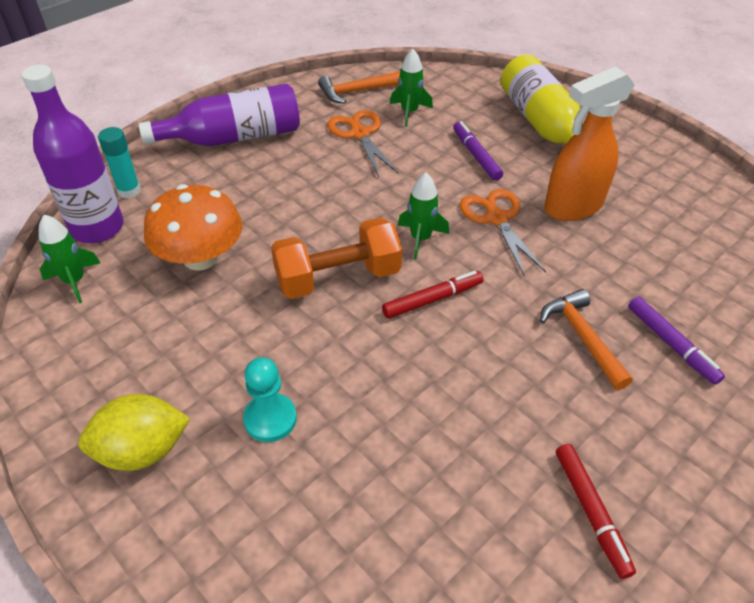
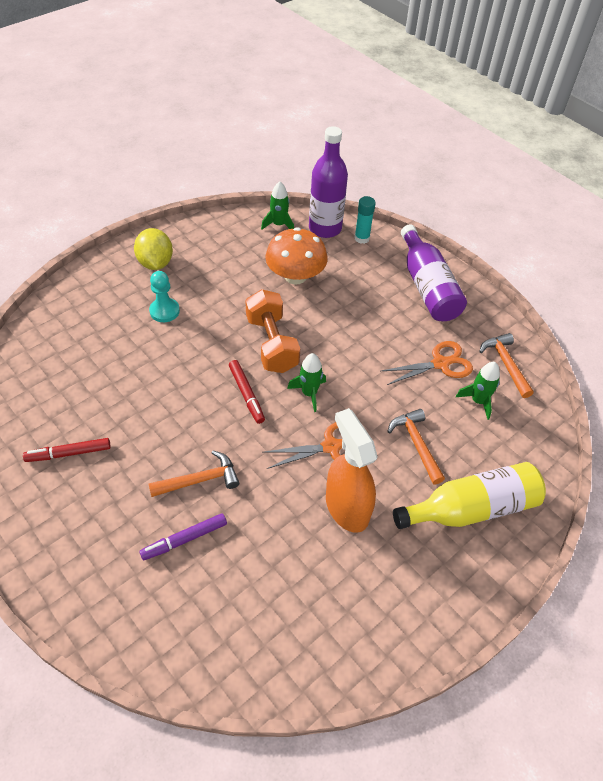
camera: 90 degrees right, 5 degrees up
(476, 155) = (416, 444): purple marker -> orange hammer

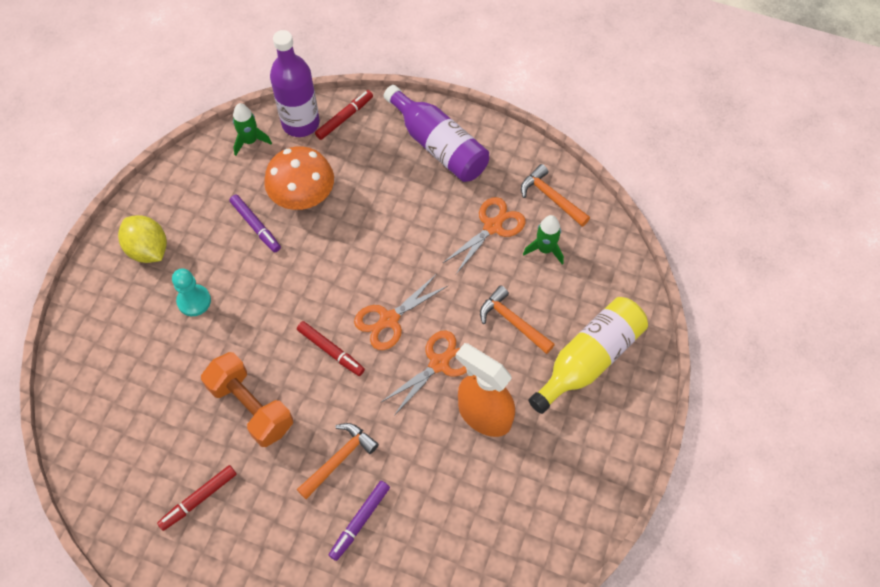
camera: 25 degrees left, 10 degrees up
(245, 281) = (255, 226): none -> purple marker
(272, 344) = (323, 284): orange dumbbell -> orange dumbbell (251, 407)
(309, 393) = (389, 319): green rocket -> orange scissors
(362, 238) = (344, 118): turquoise glue stick -> red marker

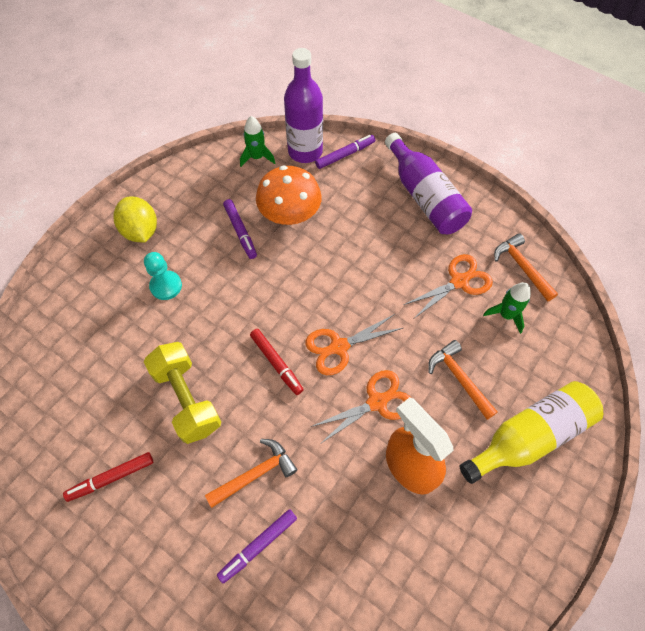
camera: 15 degrees right, 0 degrees up
(251, 407) = (187, 399): orange dumbbell -> yellow dumbbell
(344, 118) = (345, 155): red marker -> purple marker

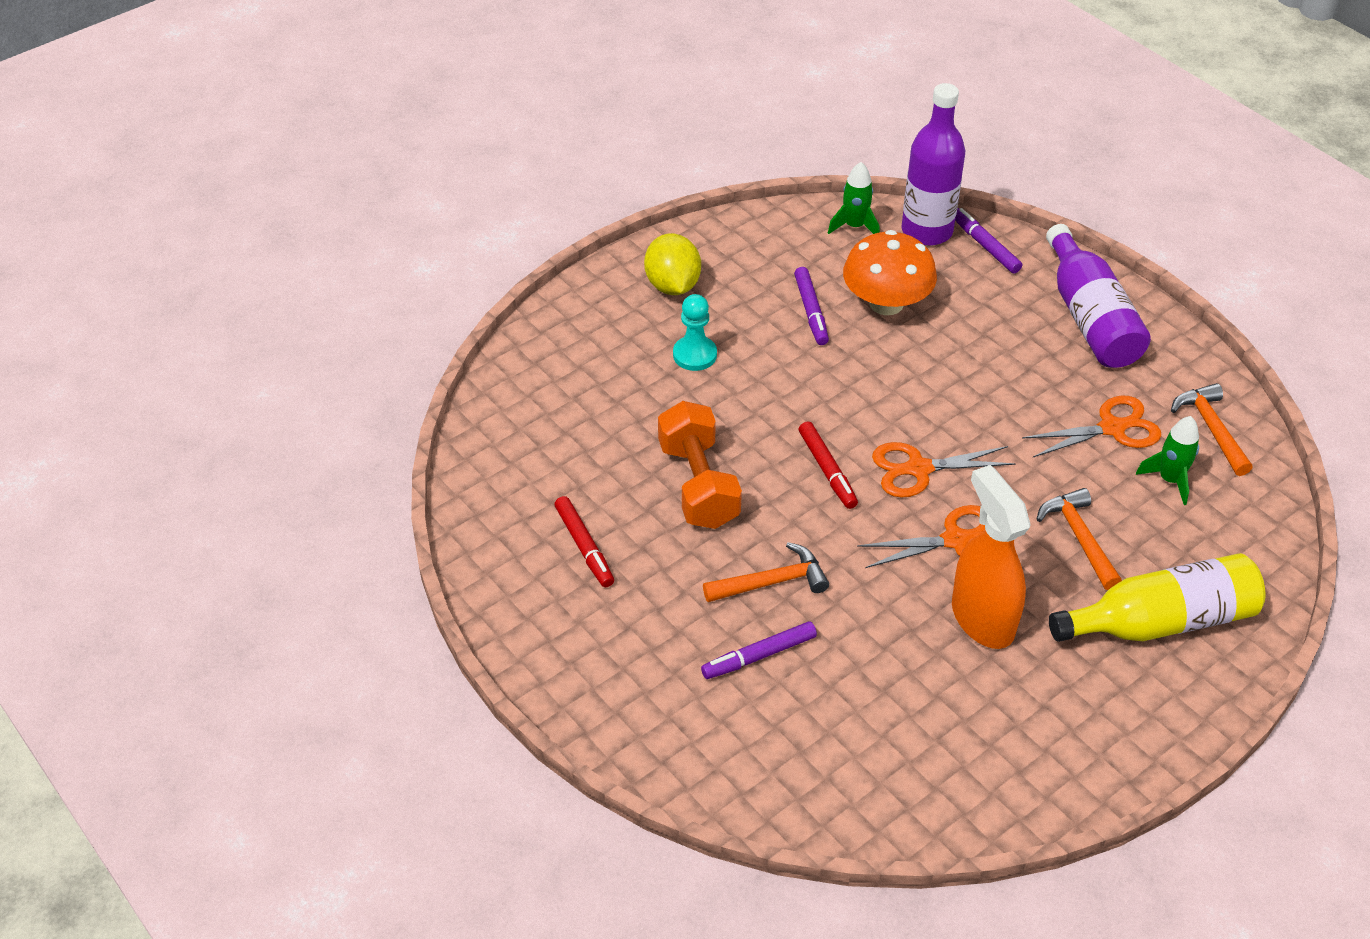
camera: 15 degrees right, 15 degrees down
(111, 478) = (584, 547): red marker -> red marker turned 105 degrees counterclockwise
(187, 399) = (698, 484): yellow dumbbell -> orange dumbbell
(345, 155) = (985, 246): purple marker -> purple marker turned 105 degrees counterclockwise

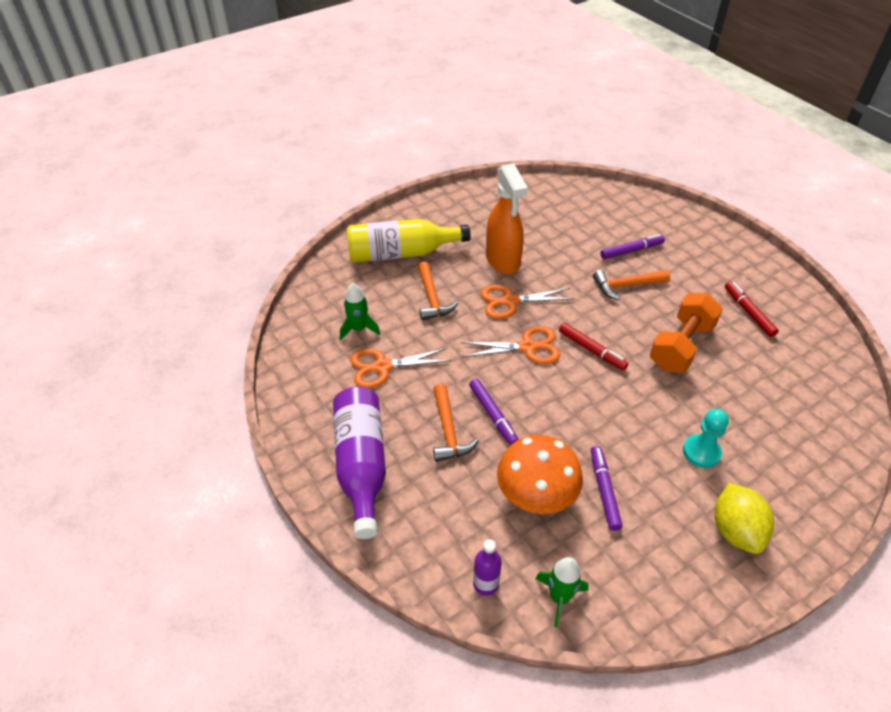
camera: 175 degrees left, 0 degrees up
(698, 484) = (681, 346): orange dumbbell -> orange dumbbell turned 45 degrees clockwise
(827, 470) = (591, 350): red marker -> red marker turned 150 degrees clockwise
(926, 231) = (485, 584): purple bottle -> purple bottle, size x0.48
(985, 246) = (431, 558): purple marker -> purple marker (493, 415)
(1211, 428) = (312, 362): orange hammer -> orange hammer (448, 431)

